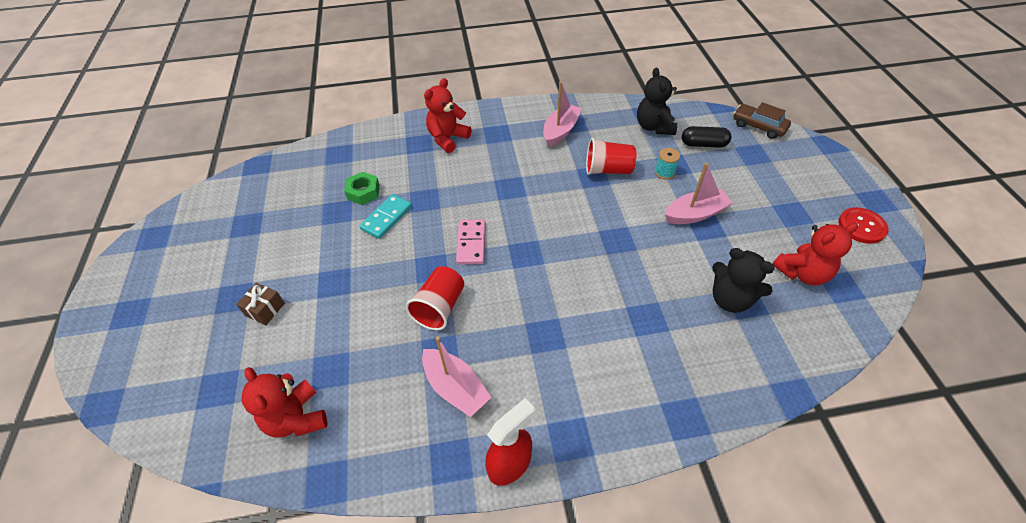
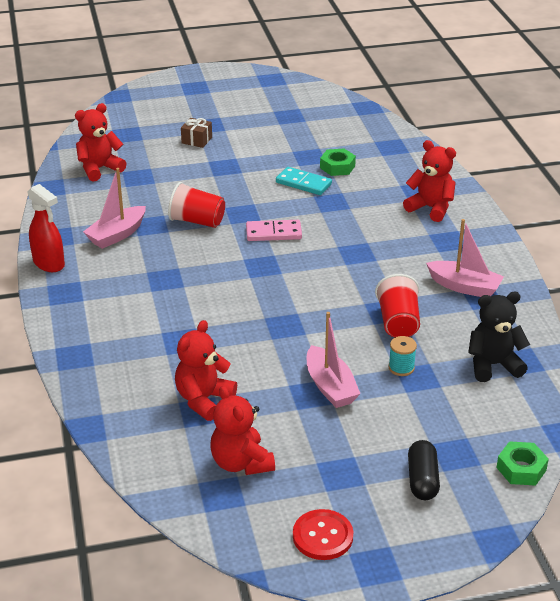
camera: 85 degrees right, 15 degrees down
(703, 144) = (466, 408): black capsule -> black capsule (422, 480)
(730, 299) = (204, 400): black teddy bear -> red teddy bear
(758, 126) = (521, 469): brown car -> green nut

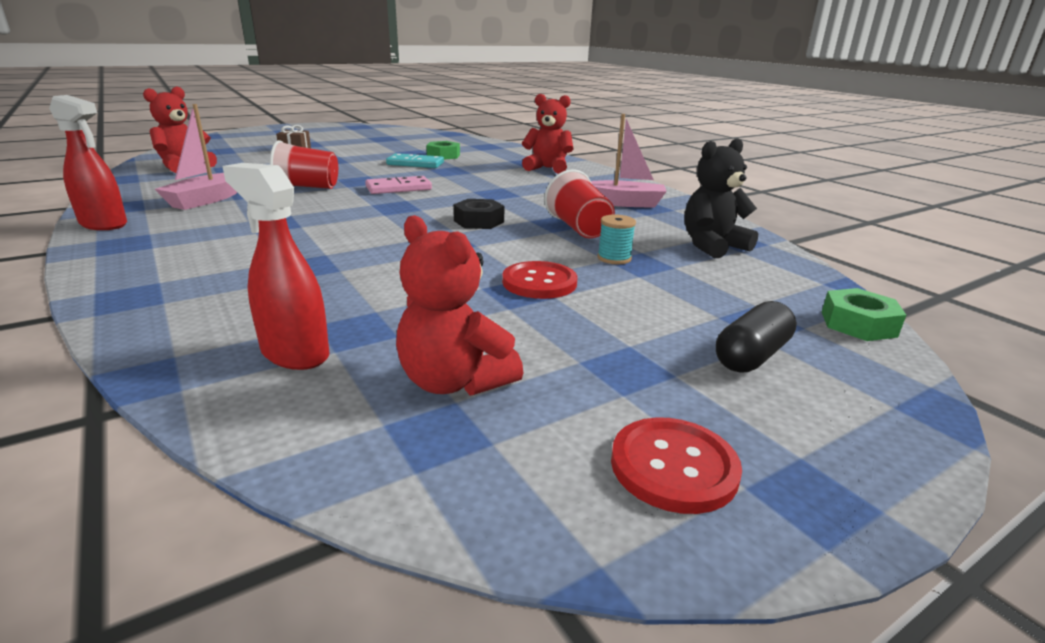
camera: 20 degrees left, 10 degrees down
(163, 424) = (294, 353): none -> red spray bottle
(204, 400) = (359, 316): red teddy bear -> none
(321, 299) = (478, 221): none -> black nut
(330, 386) = (539, 282): pink boat -> red button
(422, 480) = (752, 356): black capsule -> black capsule turned 60 degrees clockwise

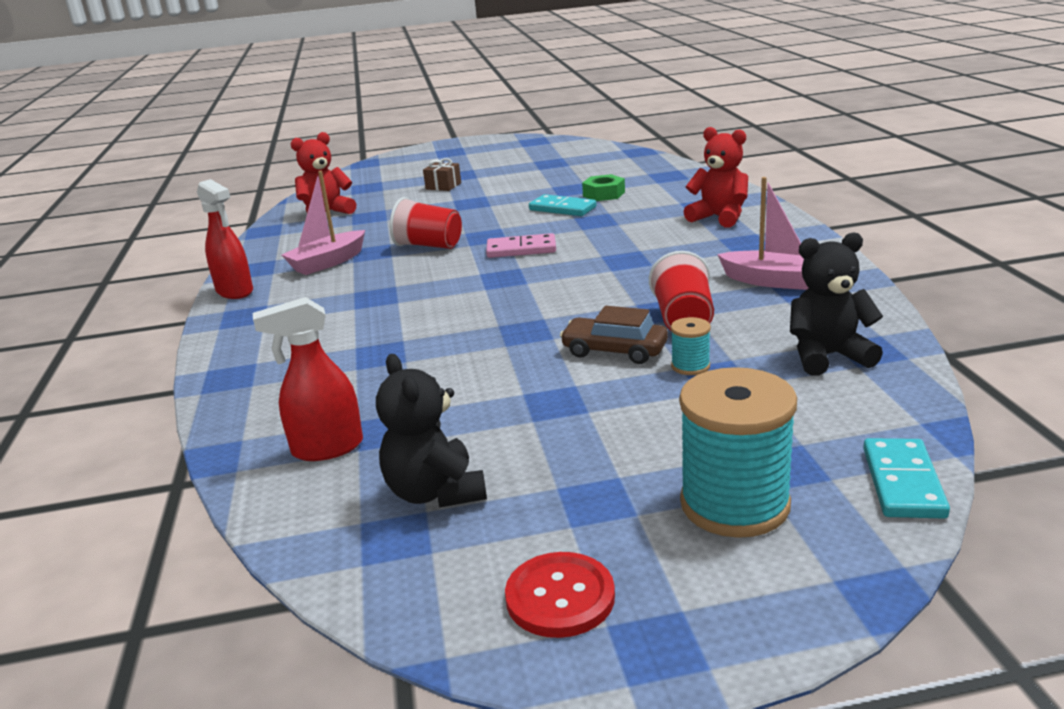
camera: 25 degrees right, 0 degrees up
(294, 353) = (327, 448): red spray bottle -> red spray bottle turned 75 degrees counterclockwise
(454, 381) = (435, 492): red teddy bear -> black teddy bear
(478, 221) = (577, 303): black nut -> none
(539, 282) = (584, 392): red button -> none
(540, 251) = (614, 351): none -> brown car
(752, 356) = (734, 504): black capsule -> turquoise spool
(858, 324) = (902, 482): green nut -> turquoise domino

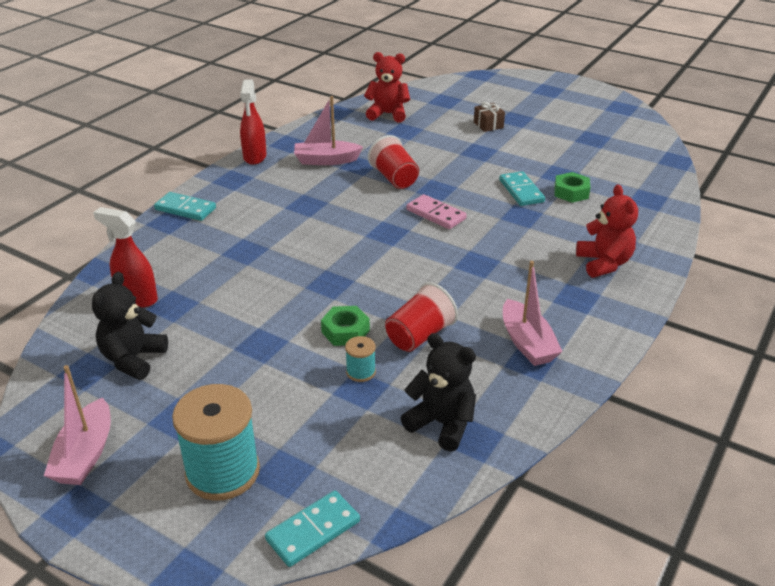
camera: 40 degrees right, 10 degrees up
(231, 359) = (185, 209): none -> turquoise domino
(560, 597) = (85, 454): red button -> pink boat
(614, 351) = (345, 331): brown car -> green nut

